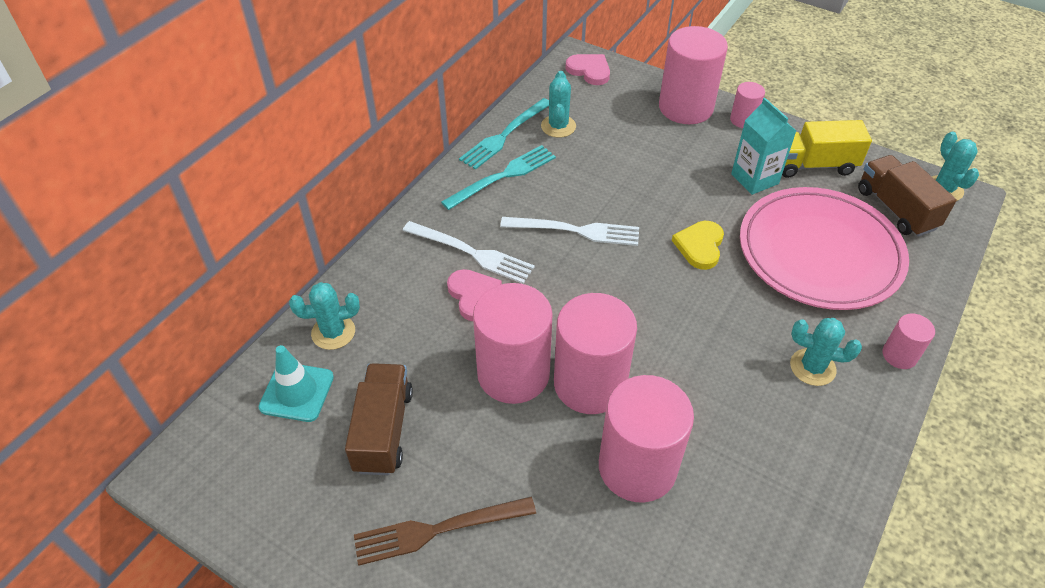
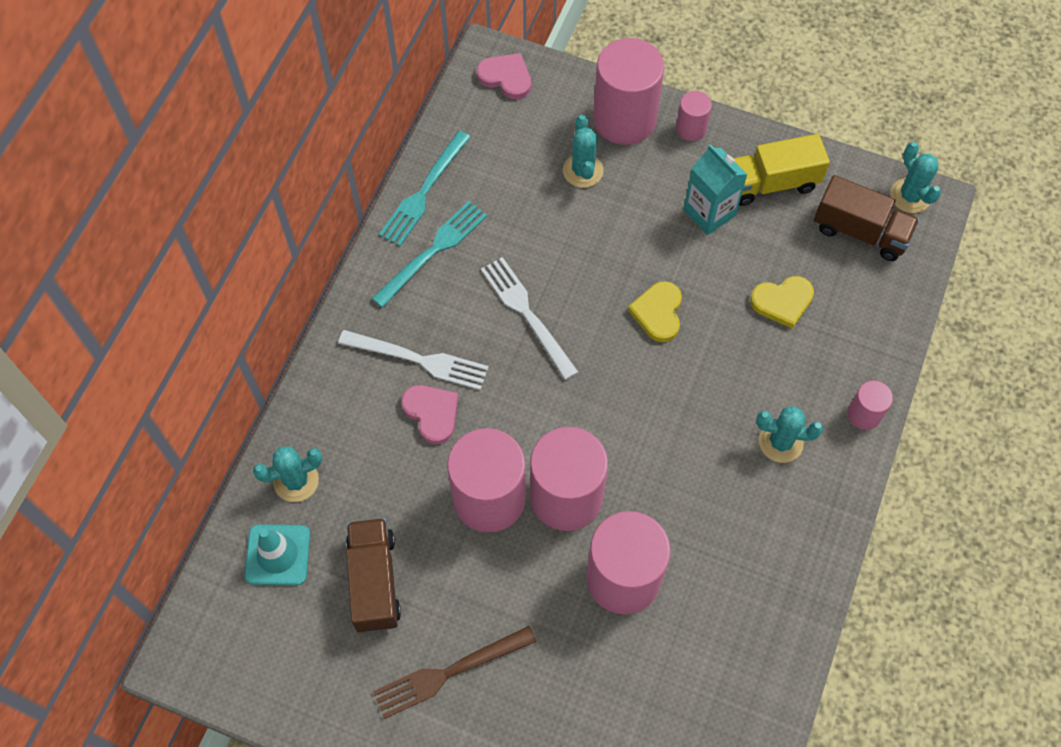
camera: 10 degrees left, 15 degrees up
(558, 126) = (483, 169): turquoise cactus -> turquoise cactus (583, 171)
(577, 231) = (526, 313): white fork -> white fork turned 120 degrees counterclockwise
(819, 253) = (782, 302): pink plate -> yellow heart
(896, 209) = (860, 231): brown truck -> brown truck turned 150 degrees clockwise

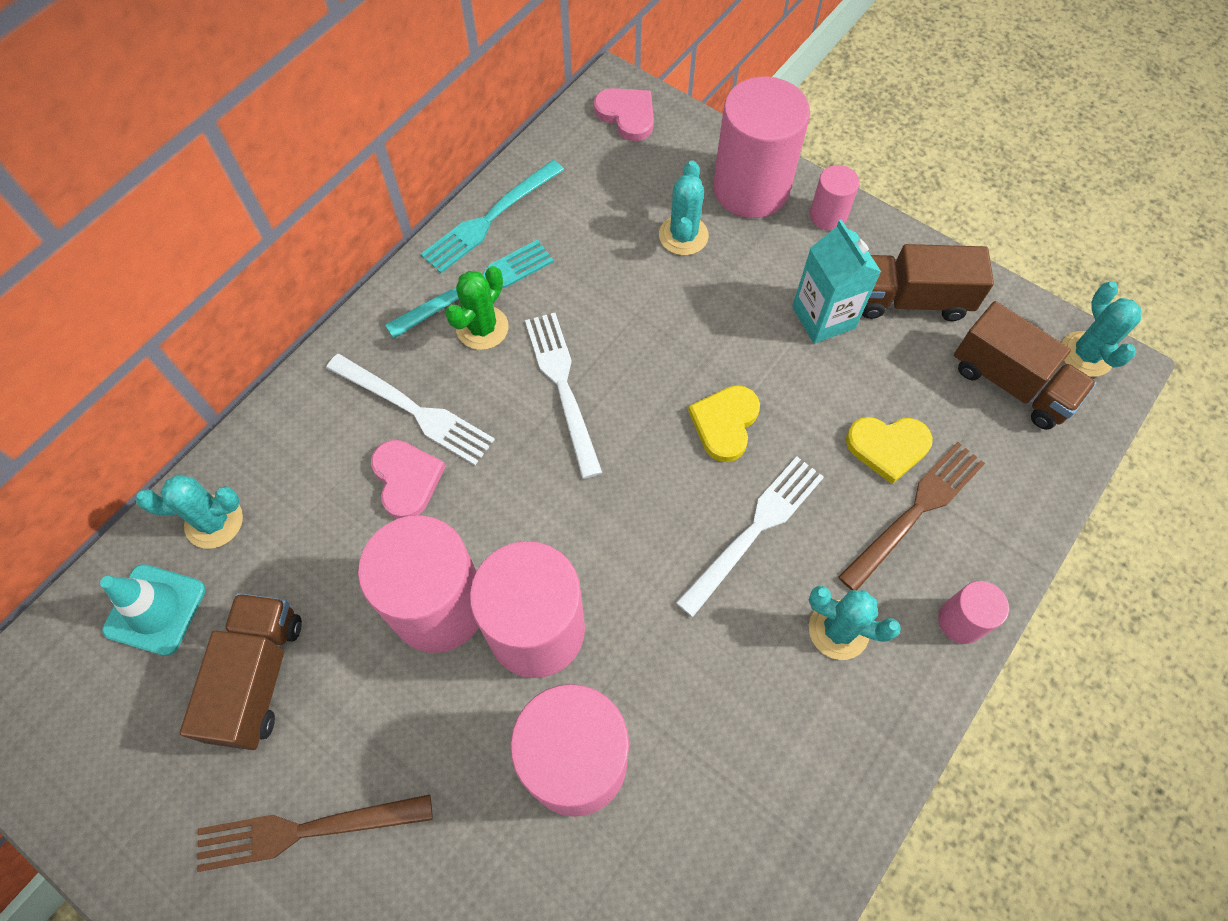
camera: 15 degrees right, 0 degrees up
(449, 282) = (482, 328): none -> green cactus
(702, 385) = (755, 528): none -> white fork
(771, 183) = (910, 300): yellow truck -> brown truck
(814, 343) = (916, 510): none -> brown fork

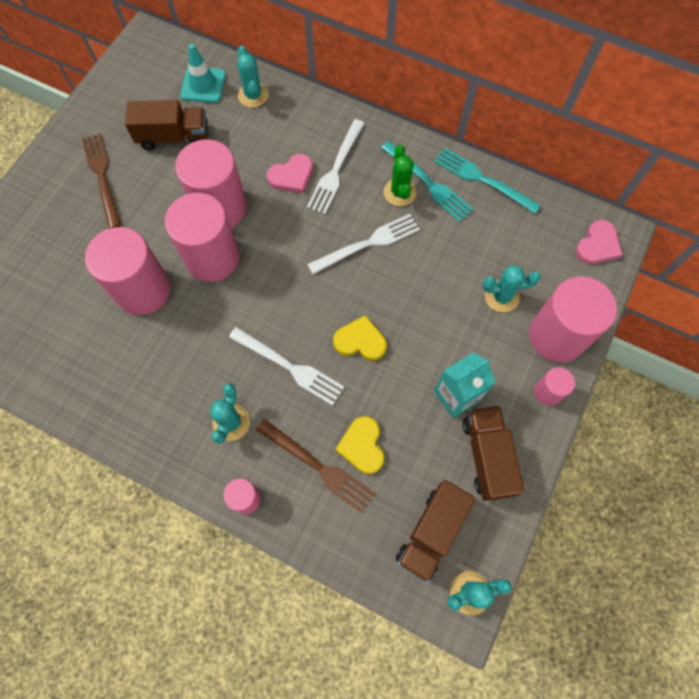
camera: 80 degrees right, 5 degrees up
(482, 328) = (399, 192): green cactus -> green cactus turned 60 degrees clockwise

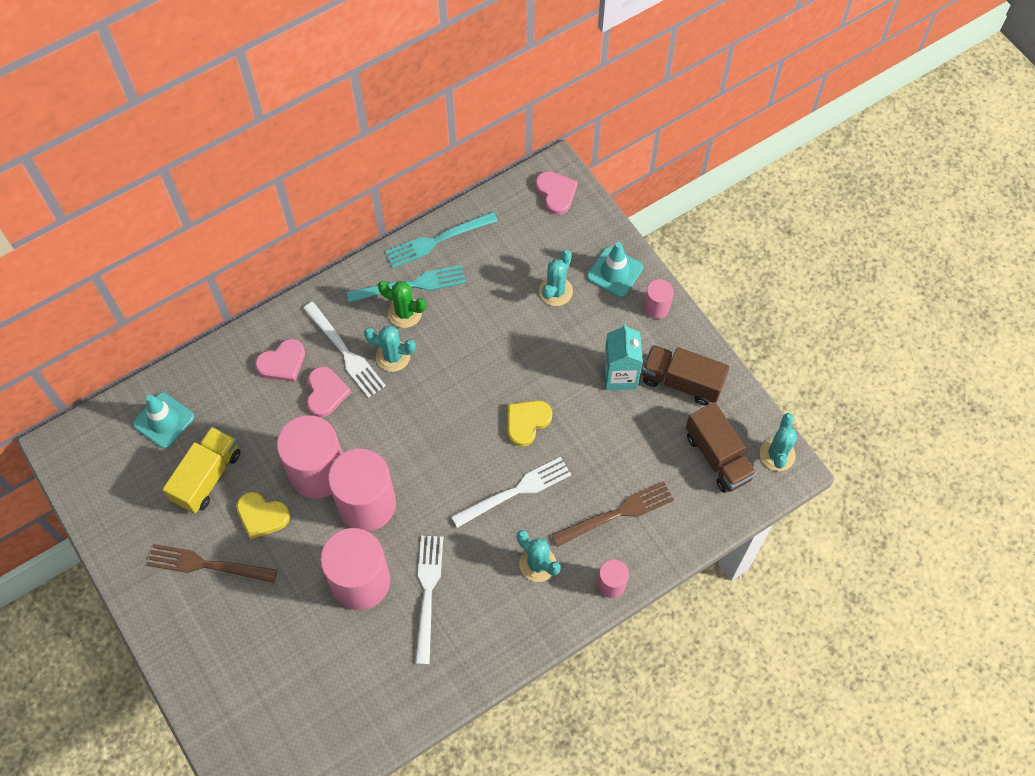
camera: 60 degrees left, 5 degrees down
(173, 137) = (207, 477): brown truck -> yellow truck
(253, 95) = (210, 381): turquoise cactus -> turquoise cactus (393, 356)
(299, 133) = (282, 363): none -> pink heart
(362, 446) = (619, 470): yellow heart -> yellow heart (262, 516)
(368, 243) = (438, 365): white fork -> white fork (427, 592)
(556, 336) = (614, 272): pink cylinder -> turquoise traffic cone

